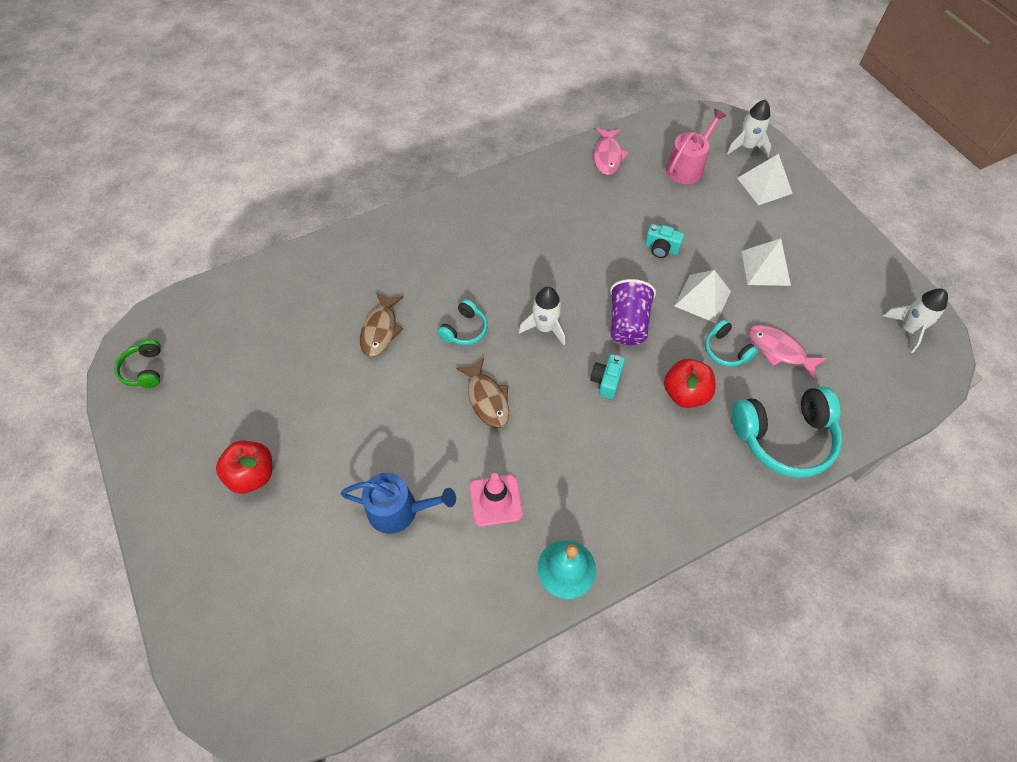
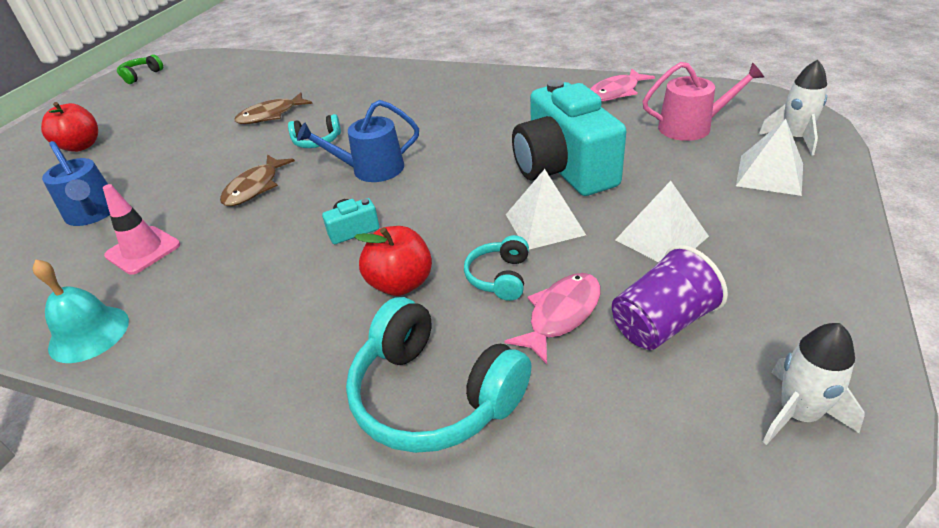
camera: 50 degrees right, 20 degrees down
(545, 327) = (371, 169): white rocket -> blue watering can
(627, 324) = (440, 203): purple cup -> purple cup (662, 323)
(661, 248) = (564, 169): turquoise camera -> turquoise camera, size x2.44
(779, 350) = (561, 315): pink fish -> pink fish turned 45 degrees clockwise

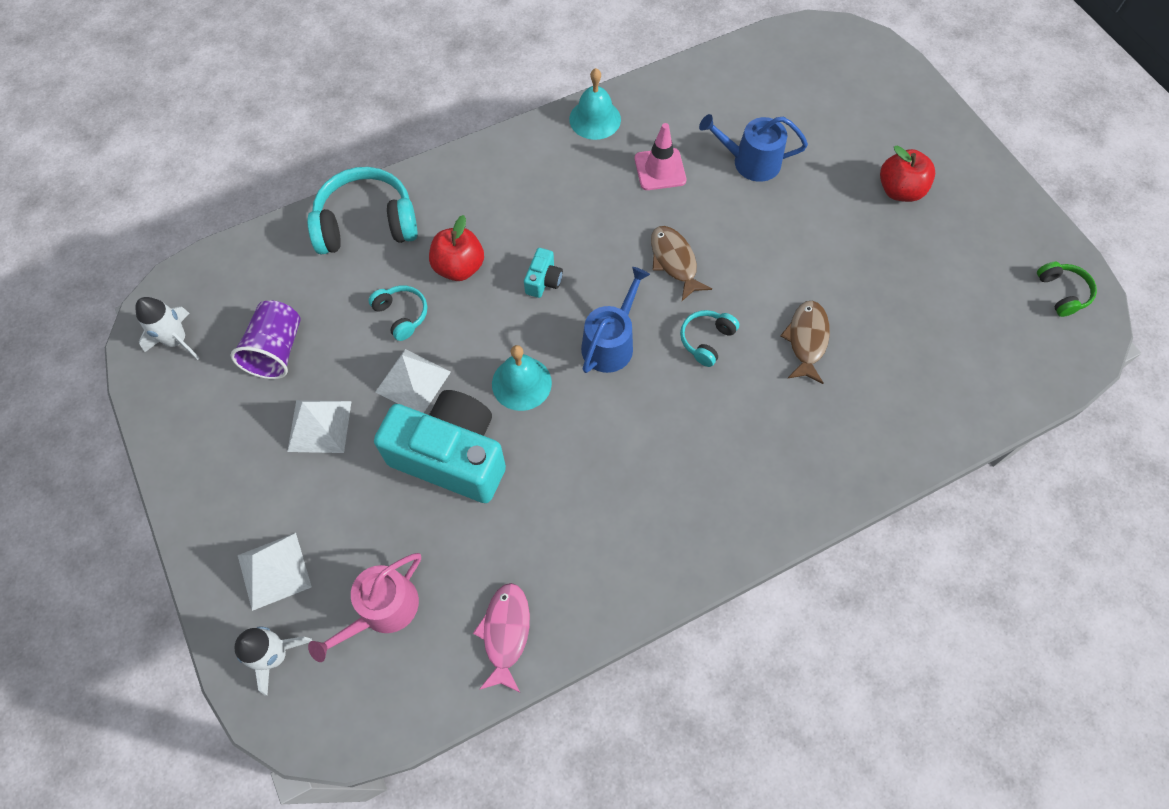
camera: 130 degrees right, 25 degrees up
(462, 180) = (521, 383): none -> turquoise bell
(561, 315) = (340, 315): pink fish -> none

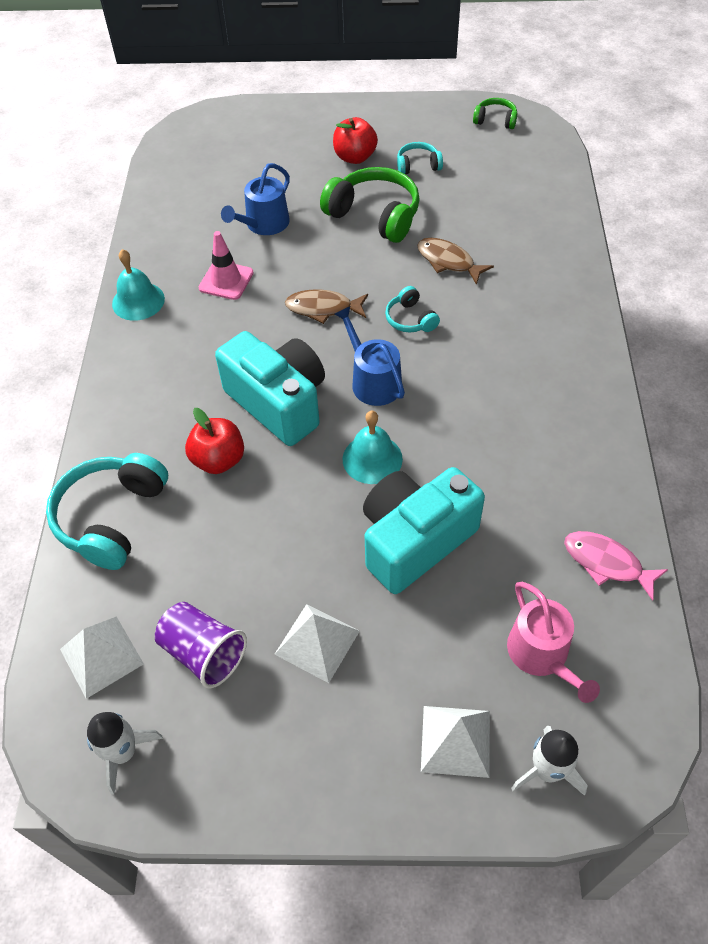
camera: 60 degrees left, 10 degrees down
(402, 315) = (238, 525): turquoise headphones -> turquoise headphones (418, 165)
(413, 381) = (318, 543): white pyramid -> white pyramid (101, 656)
(543, 280) = (279, 402): turquoise camera -> turquoise camera, size x2.44
(827, 246) = (375, 215): none -> green headphones

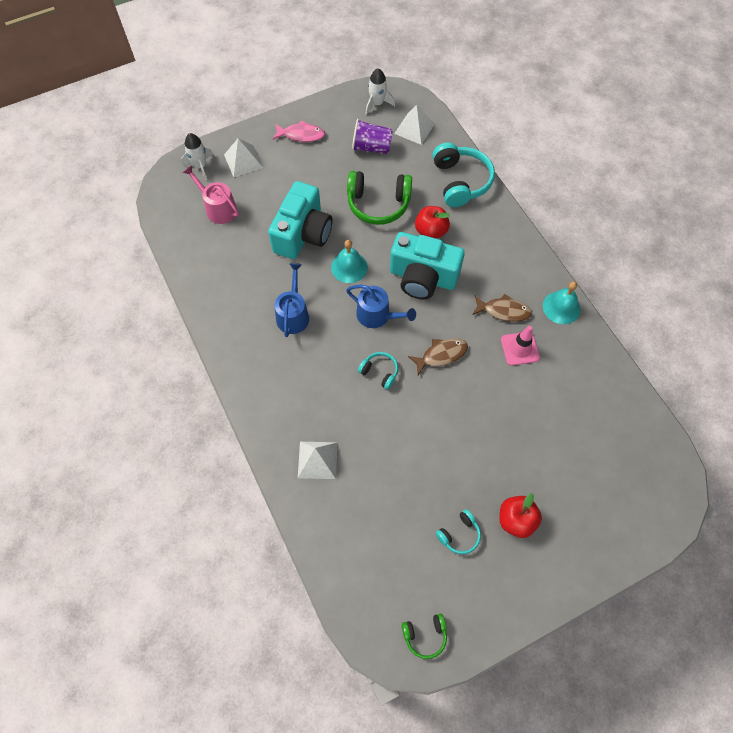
camera: 150 degrees right, 10 degrees up
(264, 224) = (533, 410): blue watering can -> blue watering can (293, 314)
(317, 642) = (324, 171): white pyramid -> white pyramid (317, 460)
(375, 215) = (459, 458): green headphones -> green headphones (378, 204)
(448, 261) = (380, 436): brown fish -> brown fish (504, 311)
(606, 563) = (200, 263): pink fish -> pink fish (301, 135)

